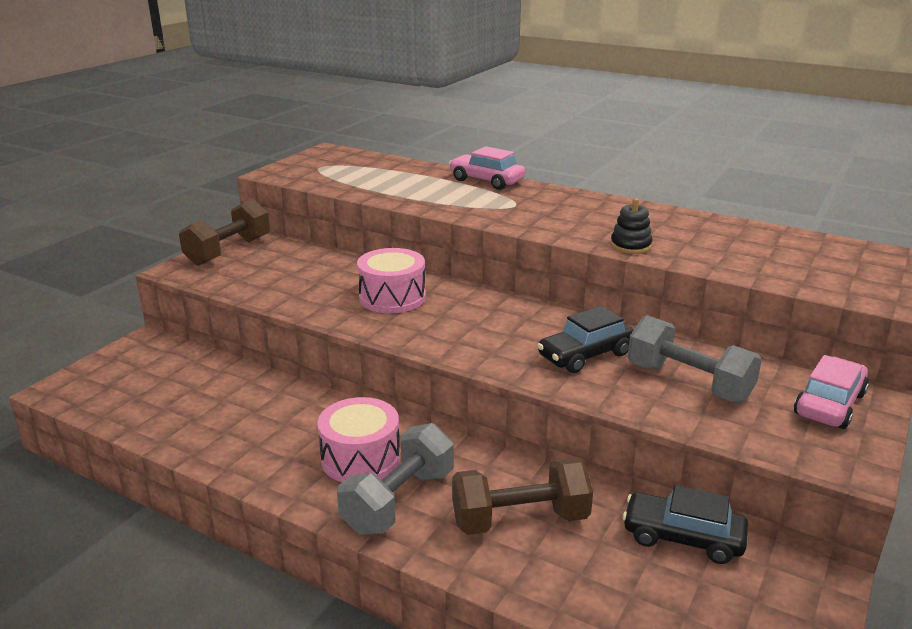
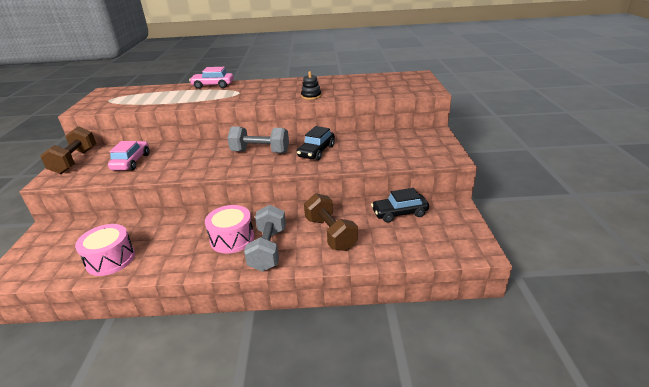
camera: 30 degrees left, 5 degrees up
(392, 297) = (198, 155): pink drum -> pink drum (110, 259)
(520, 519) = (330, 233): brown dumbbell -> brown dumbbell turned 75 degrees counterclockwise
(688, 382) = (368, 148): grey dumbbell -> grey dumbbell (260, 152)
(829, 404) = (425, 139): pink car -> pink car (131, 162)

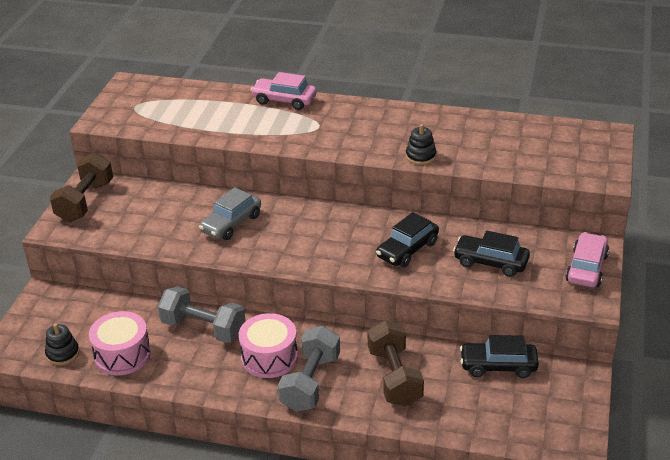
camera: 15 degrees right, 5 degrees up
(57, 268) = (62, 354): none -> black stacking toy
(131, 162) = (157, 218): pink car -> pink car (586, 268)
(188, 157) = (231, 224): none -> grey car
(260, 152) = (330, 234): grey dumbbell -> grey dumbbell (203, 328)
(374, 149) = (490, 262): none -> black car

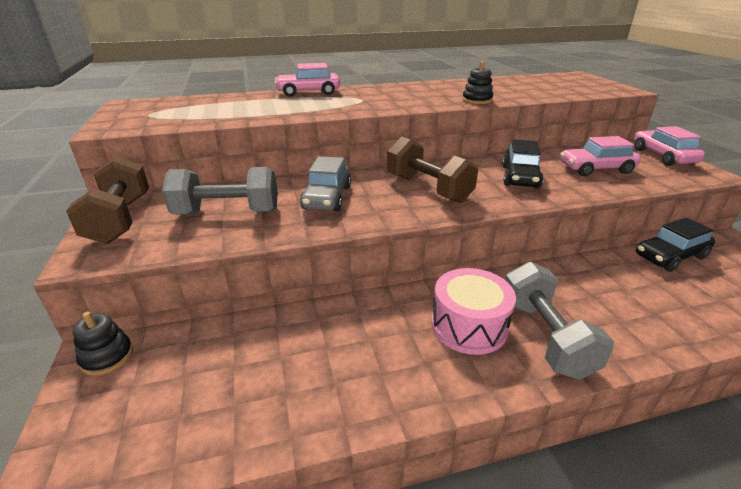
camera: 30 degrees left, 5 degrees down
(62, 354) = (172, 437): black stacking toy -> black stacking toy (107, 357)
(122, 355) = (276, 398): pink drum -> none
(203, 328) = (360, 322): grey dumbbell -> grey dumbbell (227, 213)
(394, 377) = (611, 298): brown dumbbell -> brown dumbbell (428, 189)
(490, 262) = (596, 169): black car -> pink car

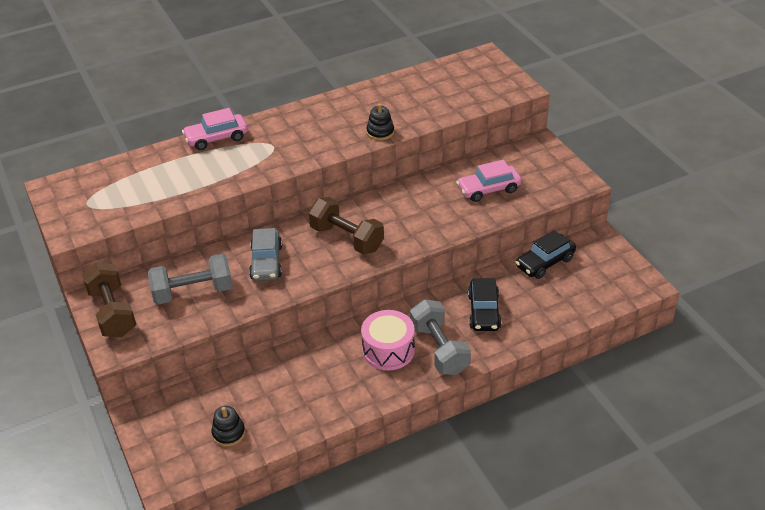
camera: 10 degrees left, 10 degrees up
(107, 357) = (148, 414): black stacking toy -> black stacking toy (228, 433)
(520, 177) = (423, 211): black car -> black car (484, 312)
(663, 156) = (551, 161): pink car -> none

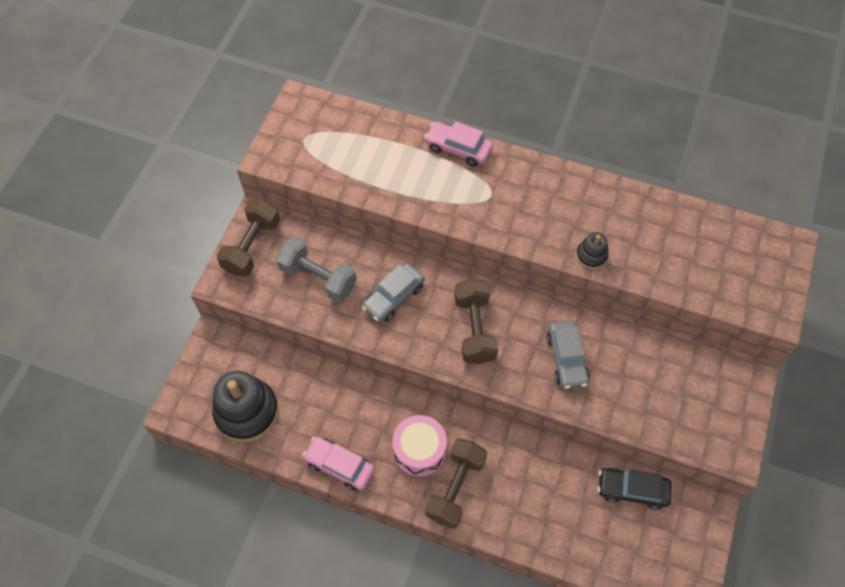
camera: 45 degrees right, 20 degrees up
(228, 433) = (247, 412): black stacking toy -> black stacking toy, size x2.10
(426, 210) = (566, 359): none -> grey car
(439, 349) = (455, 487): grey dumbbell -> brown dumbbell
(484, 312) = (527, 487): black car -> none
(488, 189) = (643, 385): pink car -> pink car (339, 466)

